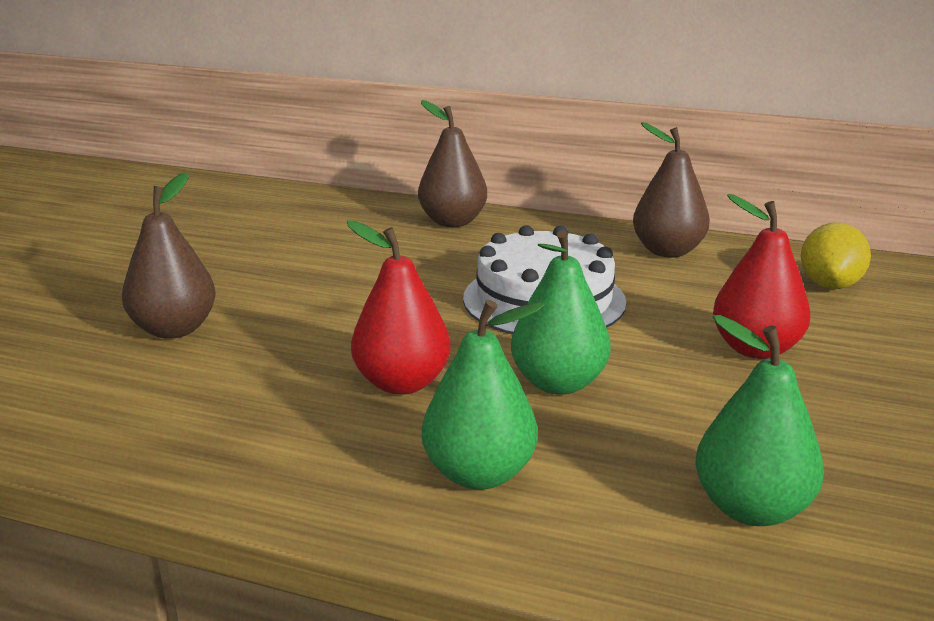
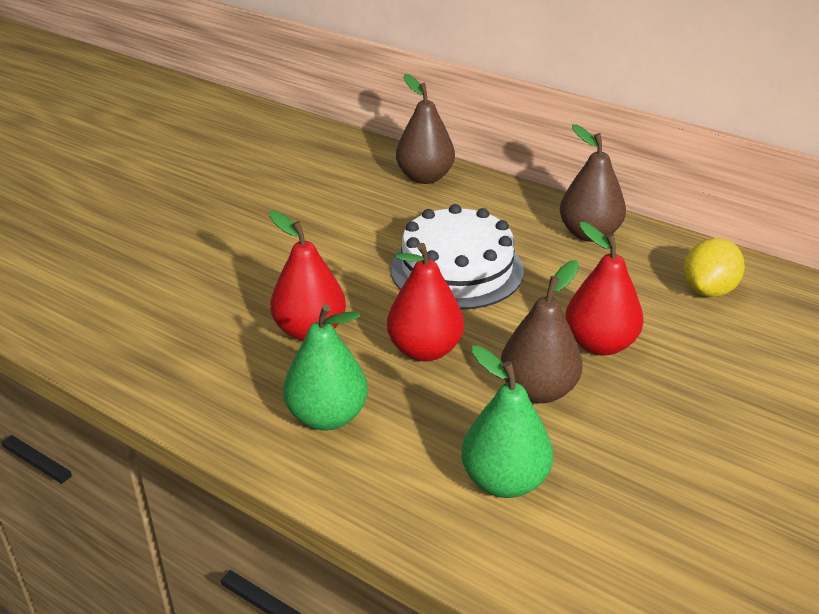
camera: 15 degrees right, 10 degrees up
(174, 329) = (170, 256): brown pear -> brown pear (538, 390)
(558, 383) = (425, 350): green pear -> red pear

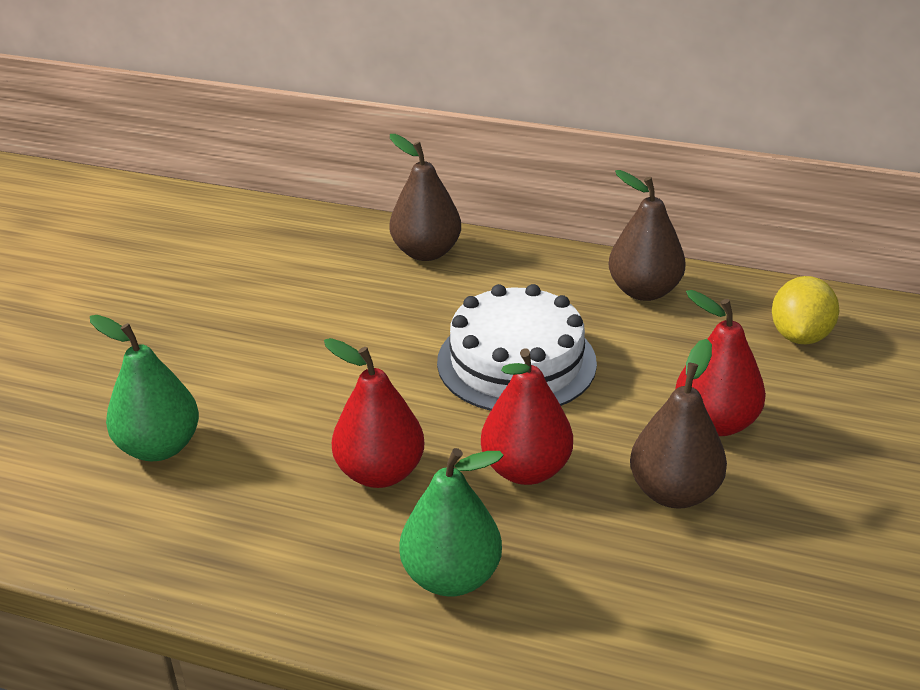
camera: 15 degrees left, 0 degrees up
(504, 481) = (687, 610): green pear -> green pear (159, 447)

